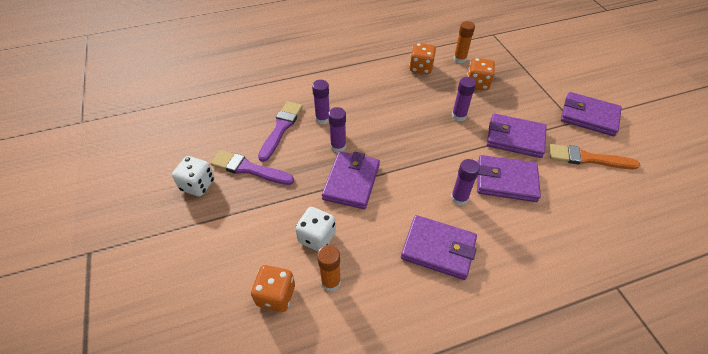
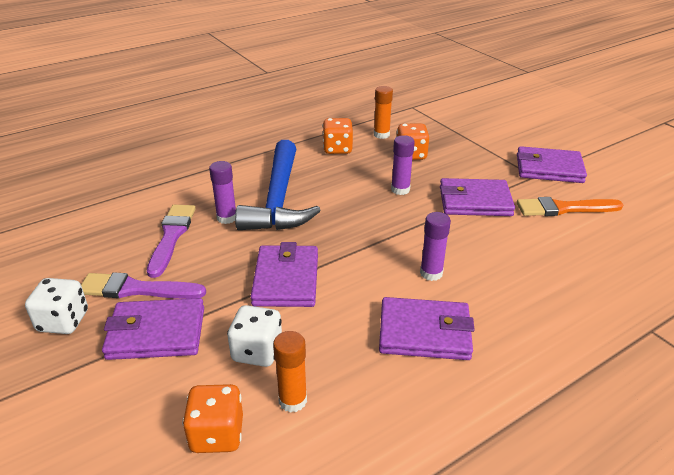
camera: 15 degrees left, 15 degrees down
(338, 146) = (256, 244): purple glue stick -> none
(364, 109) = (278, 199): none -> blue hammer
(506, 181) = (480, 245): purple wallet -> purple wallet (156, 333)

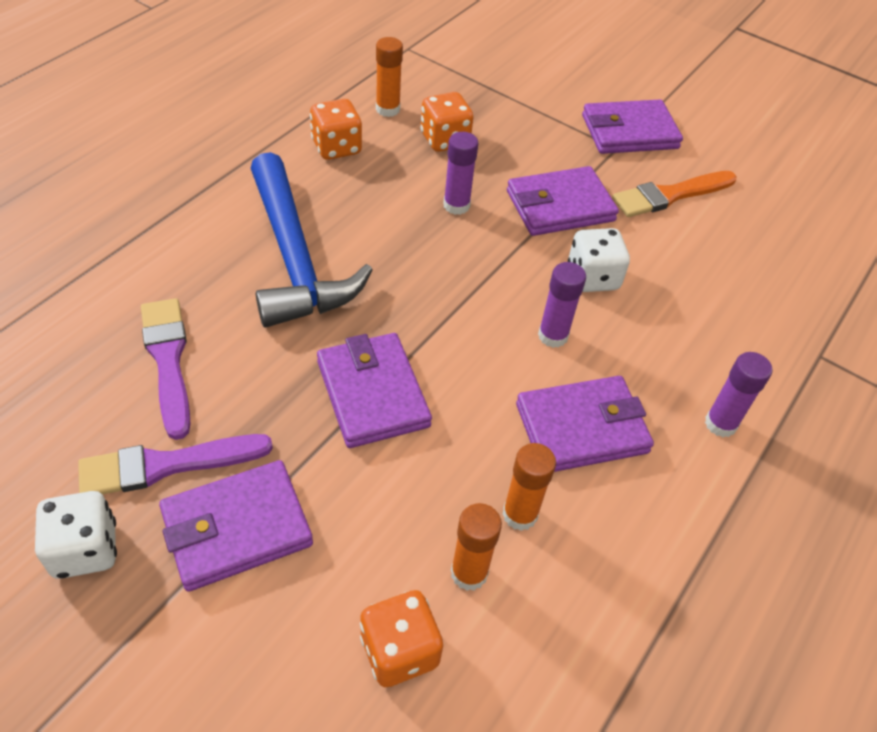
camera: 25 degrees left, 15 degrees up
(227, 218) = (234, 308): purple glue stick -> purple glue stick (720, 424)
(257, 351) = (389, 516): white dice -> white dice (592, 277)
(349, 374) = (520, 514): none -> orange glue stick

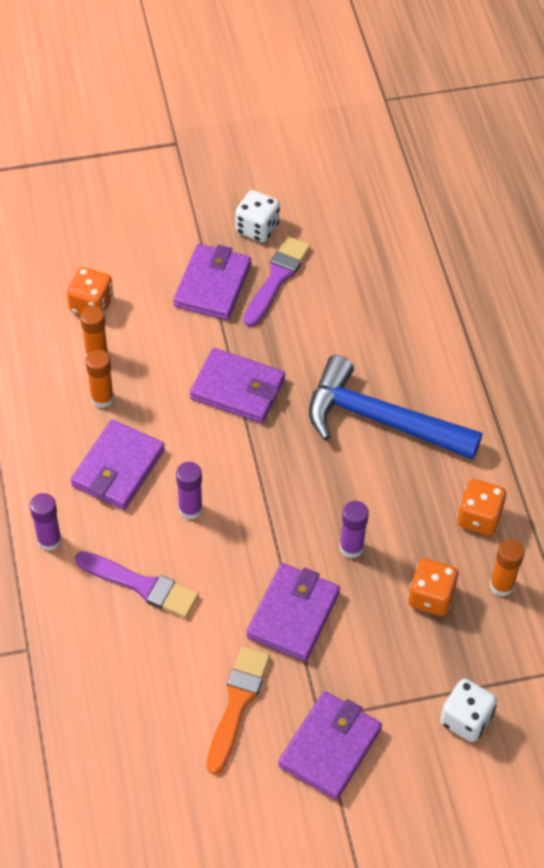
camera: 135 degrees right, 5 degrees up
(168, 360) = (349, 314): purple brush -> purple brush (141, 585)
(592, 277) = (212, 574): white dice -> white dice (465, 719)

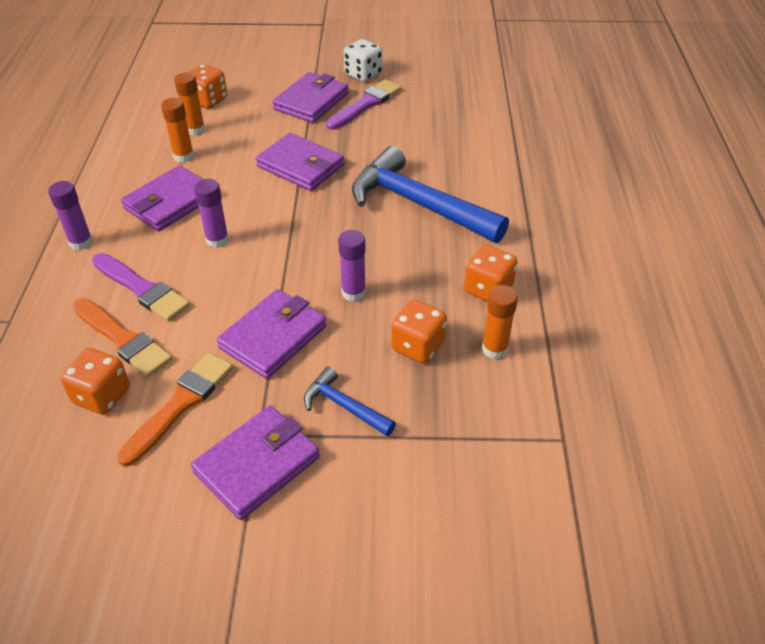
camera: 15 degrees right, 10 degrees down
(151, 647) = (123, 339): none -> orange brush
(161, 710) = (102, 396): none -> orange dice
(385, 674) = (344, 406): none -> blue hammer
(465, 719) = (417, 466): white dice -> none

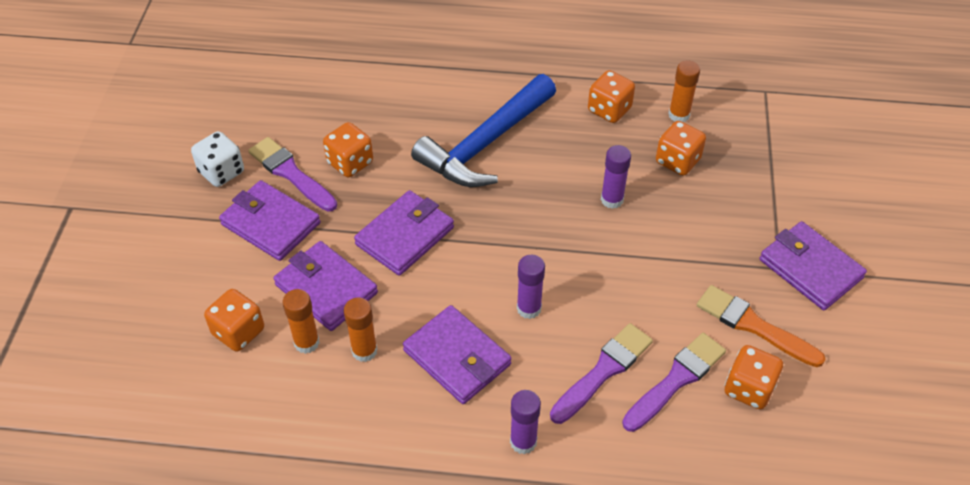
camera: 85 degrees left, 5 degrees up
(123, 339) = (676, 380): orange brush -> purple brush
(273, 337) = (669, 259): purple wallet -> purple wallet (326, 289)
(344, 406) = (745, 212): blue hammer -> none
(382, 131) = (350, 163): none -> orange dice

